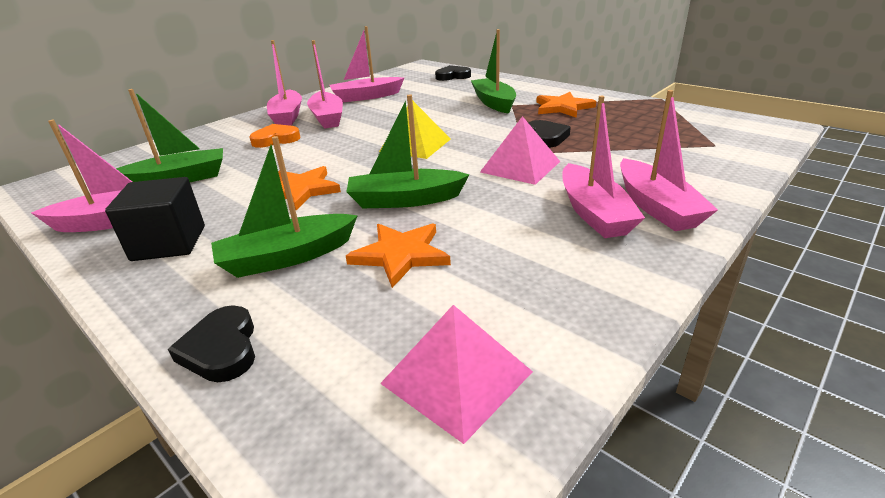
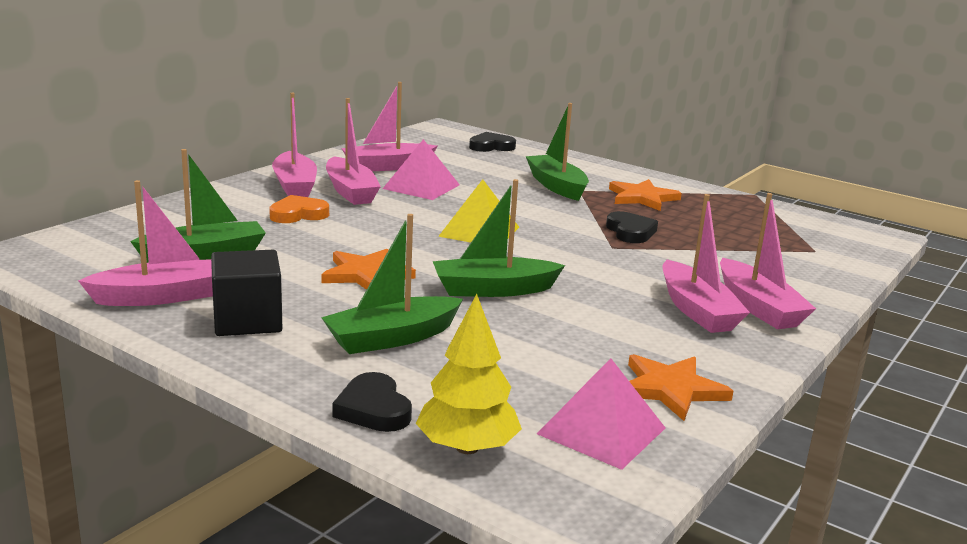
camera: 10 degrees left, 10 degrees down
(293, 406) = (467, 447): none -> yellow tree
(400, 255) = (511, 340): orange star -> orange star (670, 389)
(520, 166) = (609, 262): pink pyramid -> pink pyramid (421, 186)

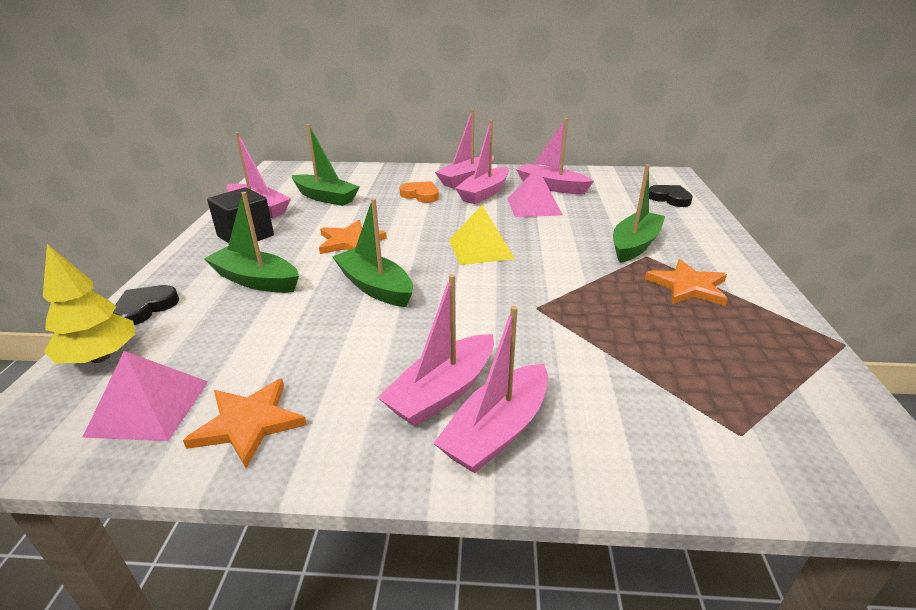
camera: 60 degrees right, 10 degrees up
(630, 232) = (587, 305): black heart -> none

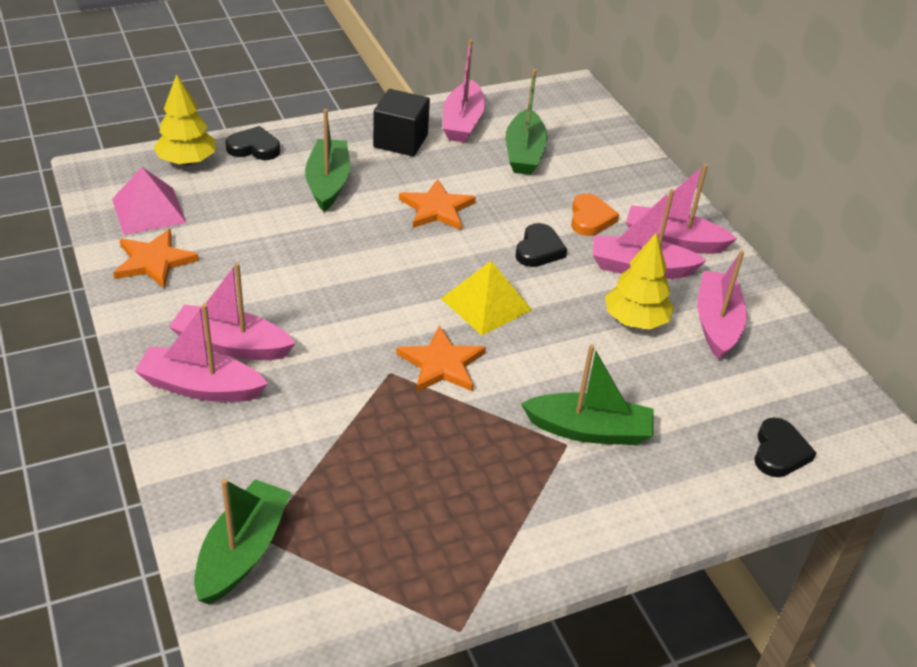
camera: 60 degrees right, 10 degrees up
(375, 287) = (361, 256): green boat -> green boat (242, 551)
(437, 217) = (539, 250): none -> black heart
(534, 206) = (635, 320): pink pyramid -> yellow tree
(688, 286) = (510, 488): orange star -> orange star (441, 364)

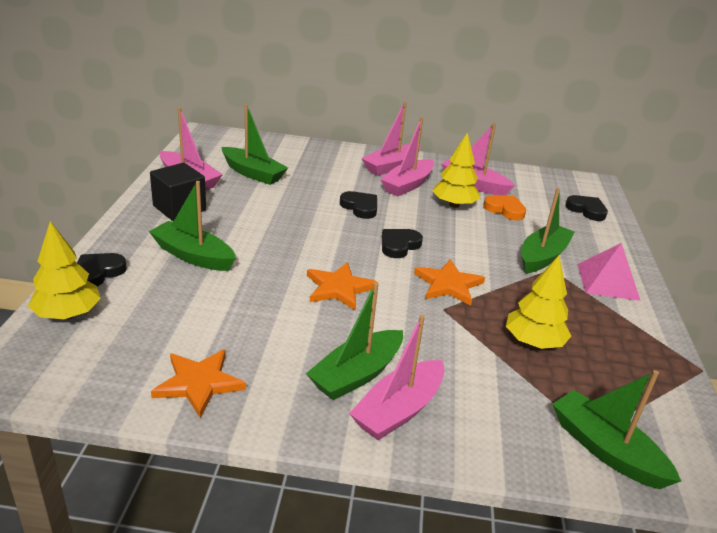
camera: 60 degrees left, 10 degrees down
(149, 210) = (116, 362): pink pyramid -> pink pyramid (607, 281)
(231, 345) = (356, 374): pink boat -> green boat
(387, 459) = (533, 342): none -> yellow tree
(436, 209) = (278, 225): orange star -> orange star (339, 288)
(486, 304) = (399, 245): yellow pyramid -> black heart
(590, 218) = (345, 180): orange heart -> orange heart (505, 210)

